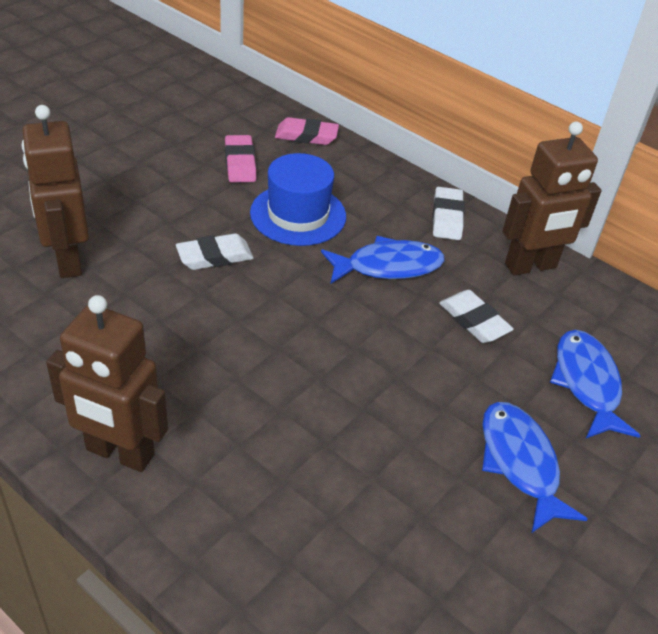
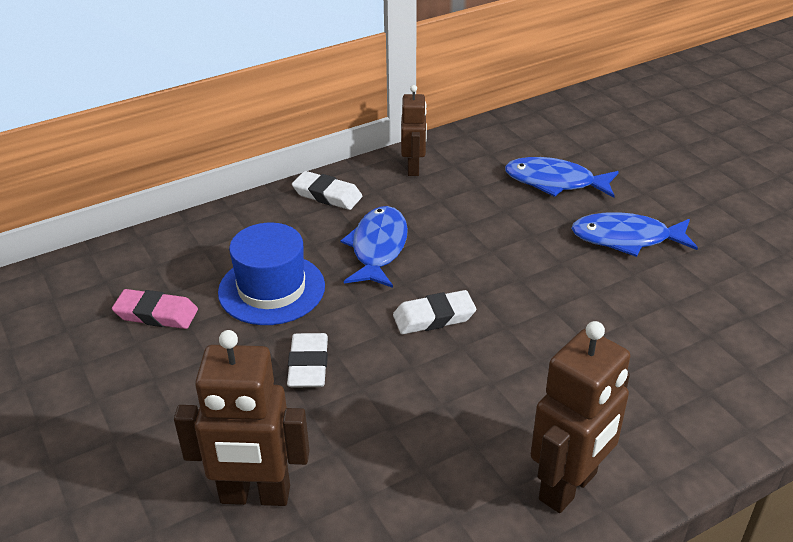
camera: 65 degrees left, 5 degrees down
(306, 136) = (140, 253): pink eraser -> none
(474, 320) = (467, 217): white eraser -> white eraser (434, 317)
(531, 266) = (414, 168): brown robot -> brown robot, size x0.61

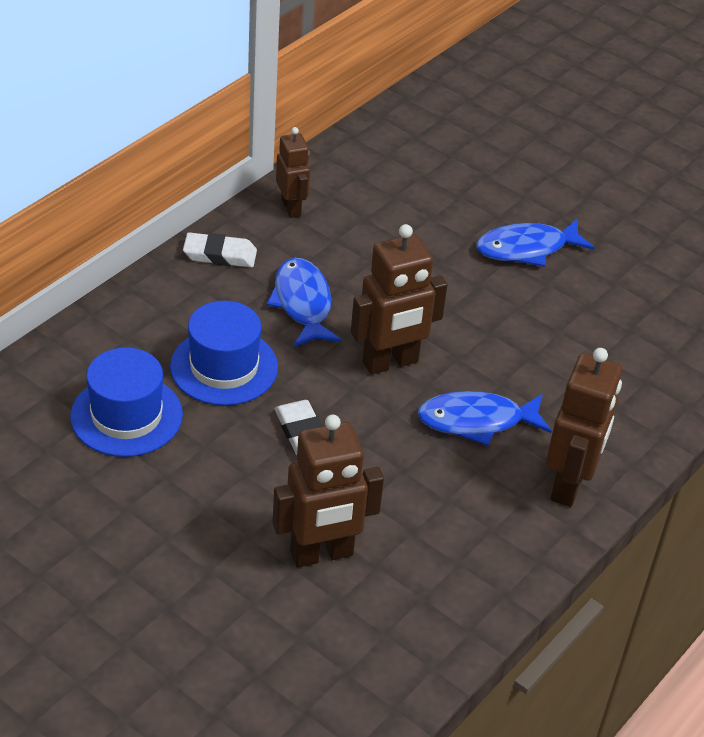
camera: 25 degrees left, 5 degrees up
(156, 314) = (126, 415): pink eraser -> blue hat
(434, 317) = (390, 363): white eraser -> brown robot
(555, 182) = (436, 199): blue fish -> blue fish (476, 421)

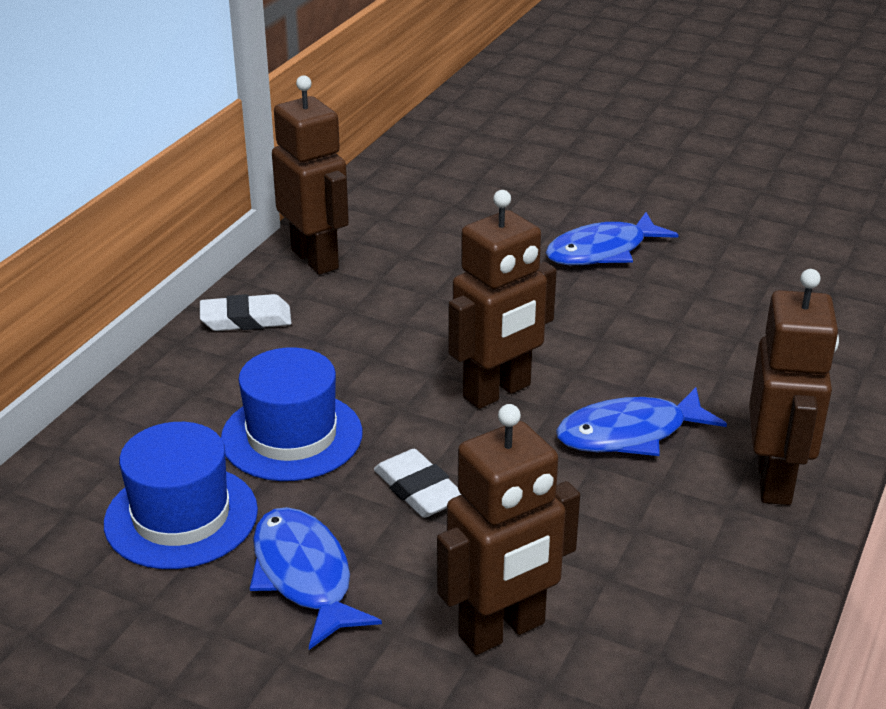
camera: 10 degrees left, 10 degrees down
(291, 208) = (315, 259): brown robot -> brown robot, size x1.63
(302, 303) = (365, 350): blue fish -> blue fish (304, 576)

